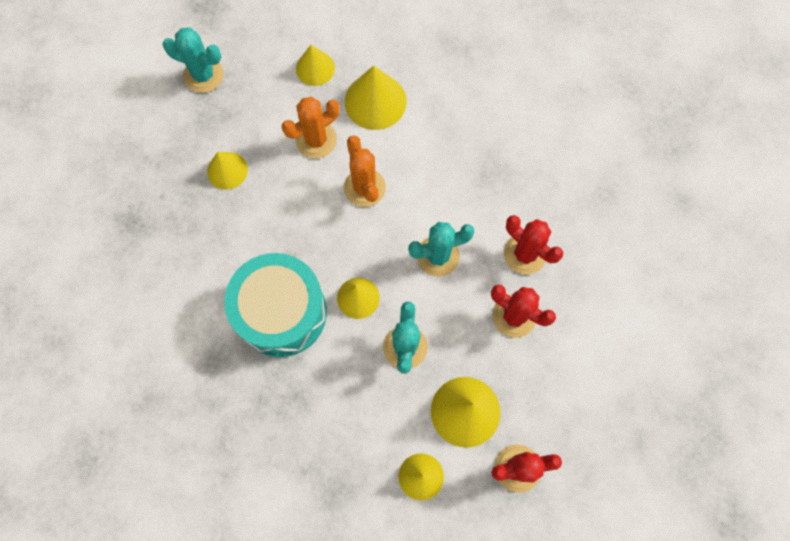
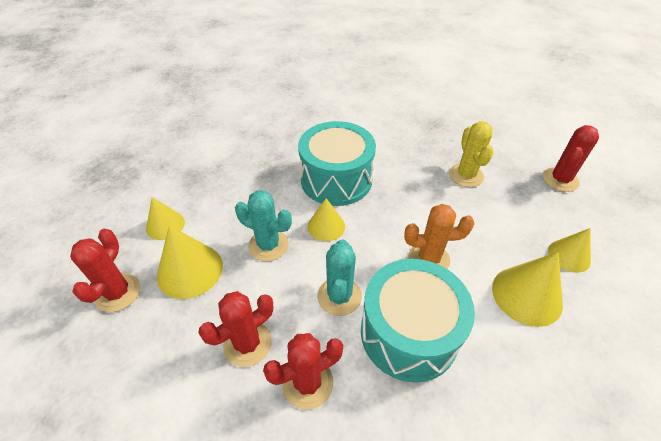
camera: 110 degrees right, 25 degrees down
(203, 75) = (560, 180): turquoise cactus -> red cactus
(227, 170) = (466, 175): yellow cone -> yellow cactus
(316, 140) = (486, 236): orange cactus -> none
(450, 188) = (409, 333): none -> turquoise drum

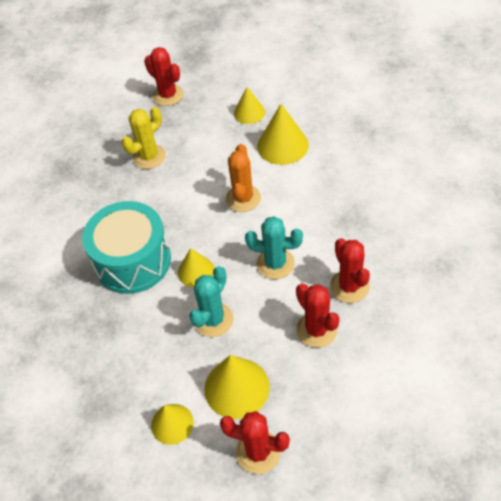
camera: 80 degrees left, 5 degrees up
(409, 333) = (311, 220): turquoise drum -> none
(466, 175) = (149, 157): yellow cactus -> yellow cactus turned 45 degrees counterclockwise

